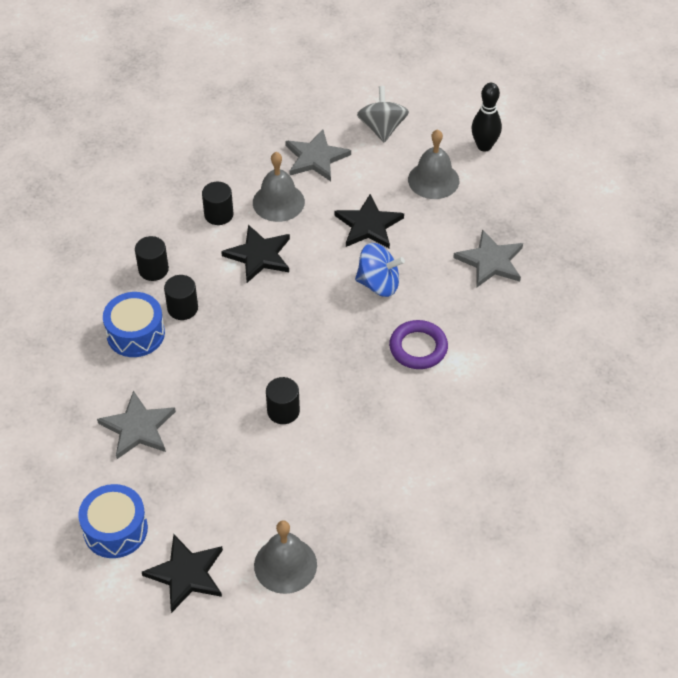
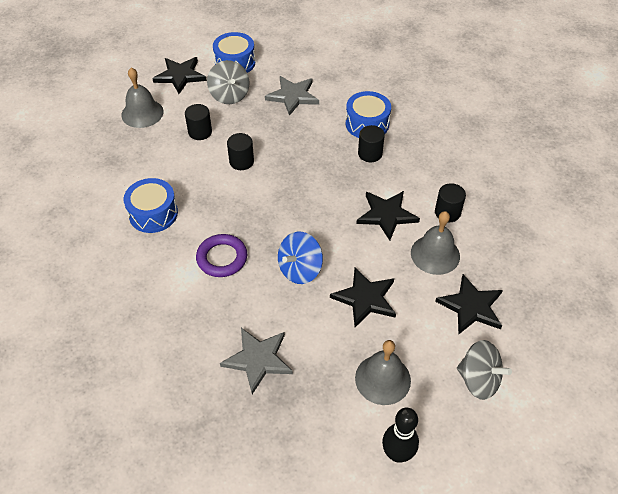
camera: 125 degrees right, 0 degrees up
(153, 269) = (418, 155): black cylinder -> black cylinder (200, 132)
(183, 493) = (229, 95): none -> grey spinning top
(316, 158) = (471, 306): grey star -> black star
(417, 440) = (153, 213): none -> blue drum

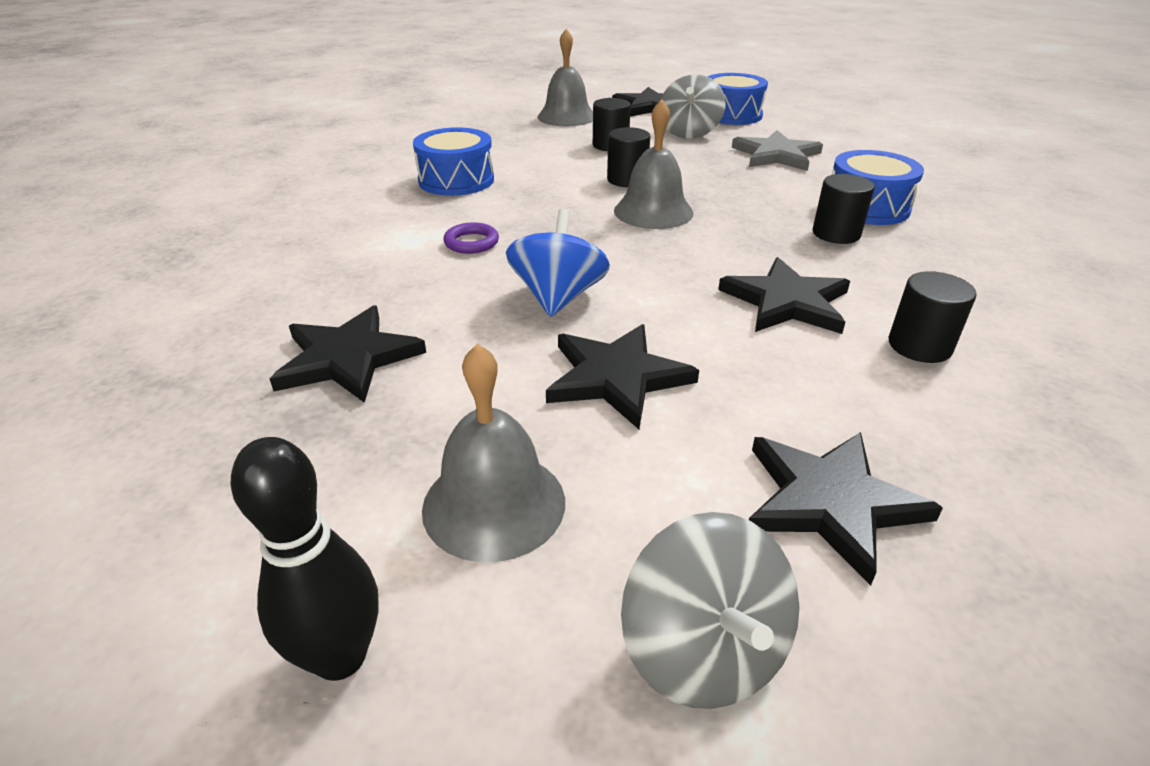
camera: 40 degrees right, 15 degrees down
(222, 258) = (471, 242): purple ring -> purple ring, size x0.62
(258, 360) = (347, 358): grey star -> black star
(300, 269) = (558, 297): blue spinning top -> blue spinning top turned 105 degrees clockwise
(435, 254) = (829, 386): grey bell -> grey bell (653, 211)

